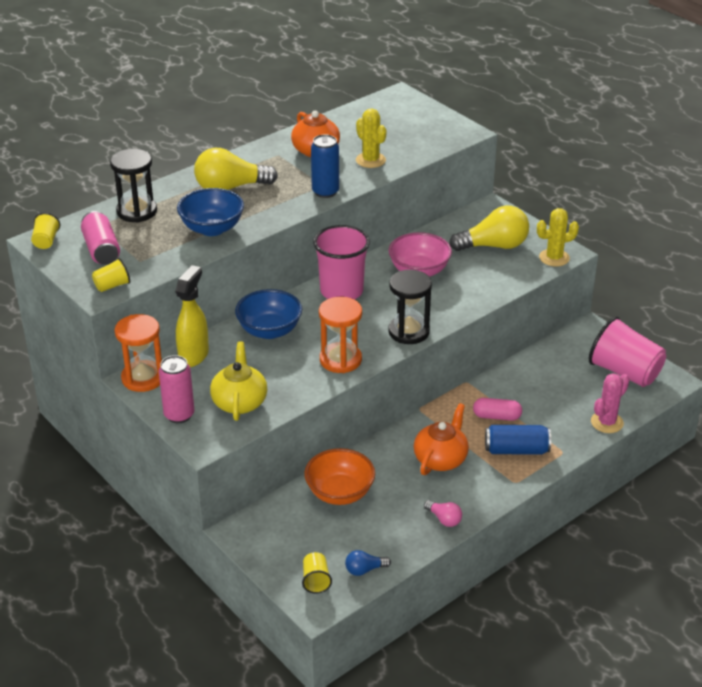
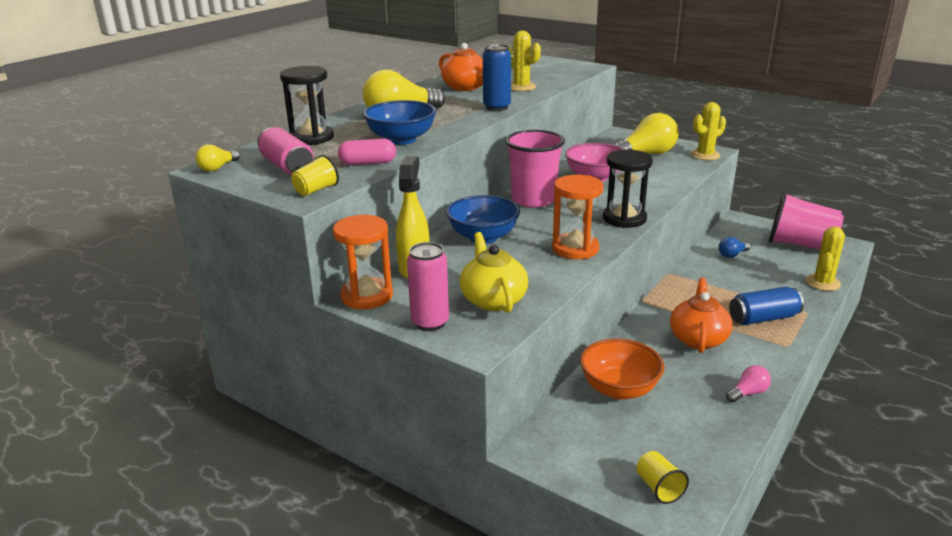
camera: 15 degrees left, 10 degrees down
(46, 241) = (217, 168): yellow cup -> yellow light bulb
(364, 570) = (705, 463): blue light bulb -> blue light bulb (732, 255)
(444, 519) = (748, 393): pink light bulb -> pink light bulb turned 60 degrees counterclockwise
(497, 416) = (720, 295): pink capsule -> pink capsule (368, 163)
(607, 422) = (823, 283): pink cactus -> yellow cactus

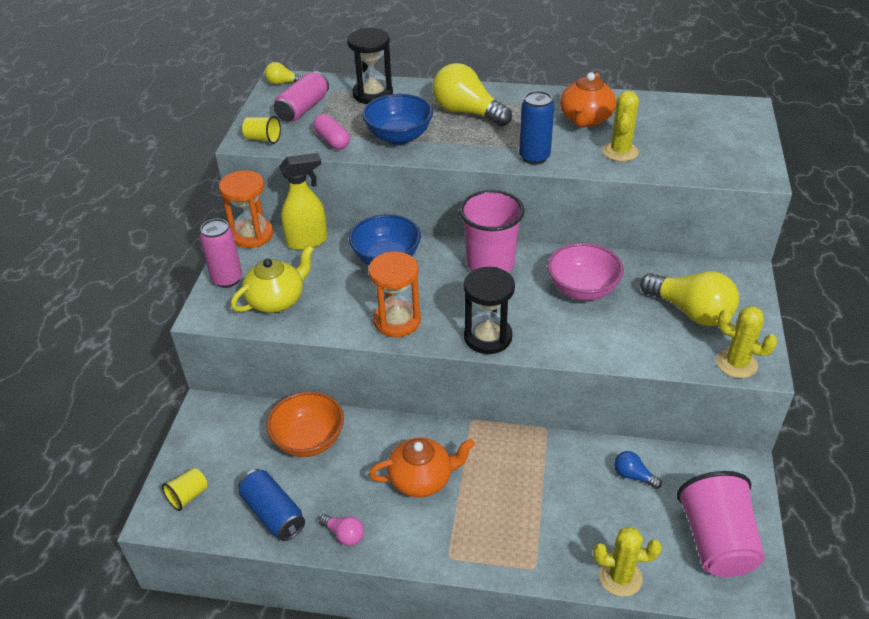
camera: 65 degrees right, 15 degrees up
(763, 318) = (495, 527): blue can -> blue can (273, 513)

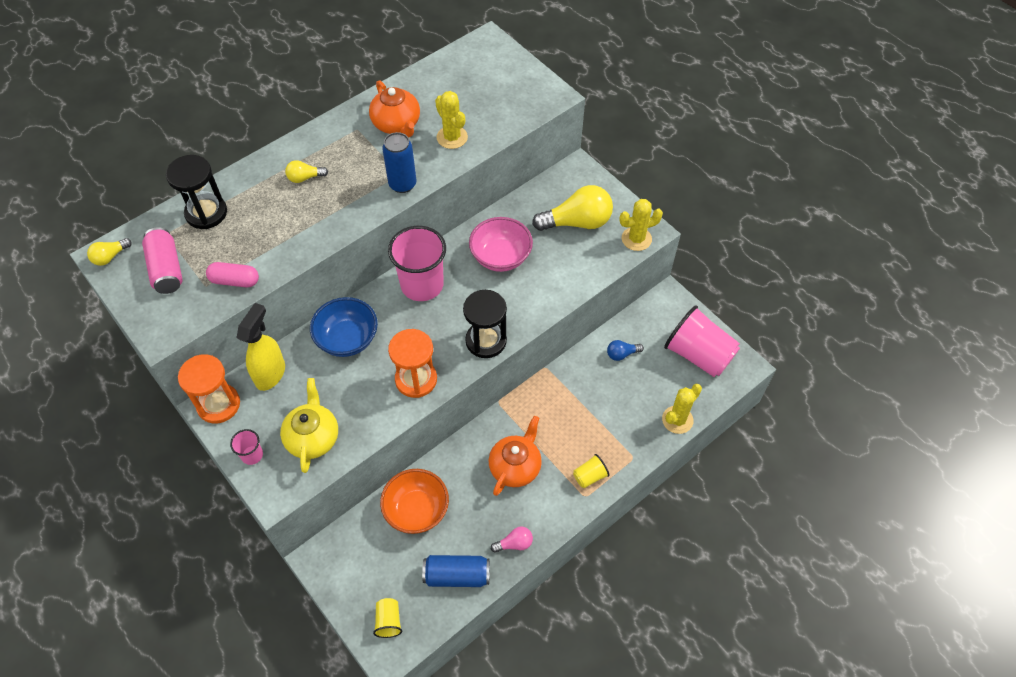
camera: 50 degrees left, 15 degrees up
(227, 279) = (252, 455): pink can -> pink cup
(263, 139) = (174, 323): yellow cup -> yellow cup (590, 476)
(399, 137) = (282, 238): blue bowl -> none
(467, 112) = (305, 178): yellow light bulb -> yellow light bulb, size x0.48

